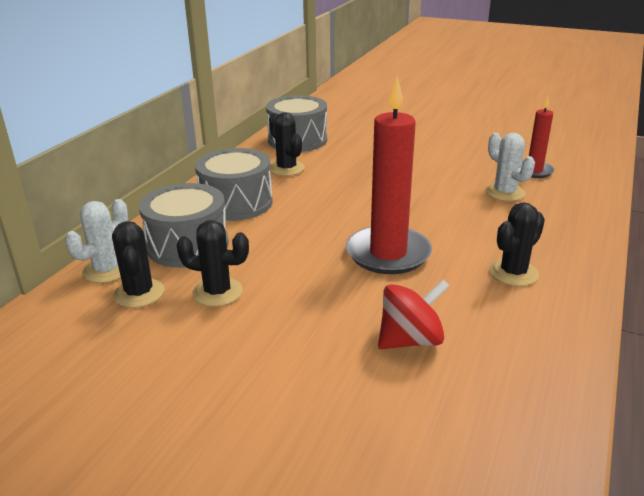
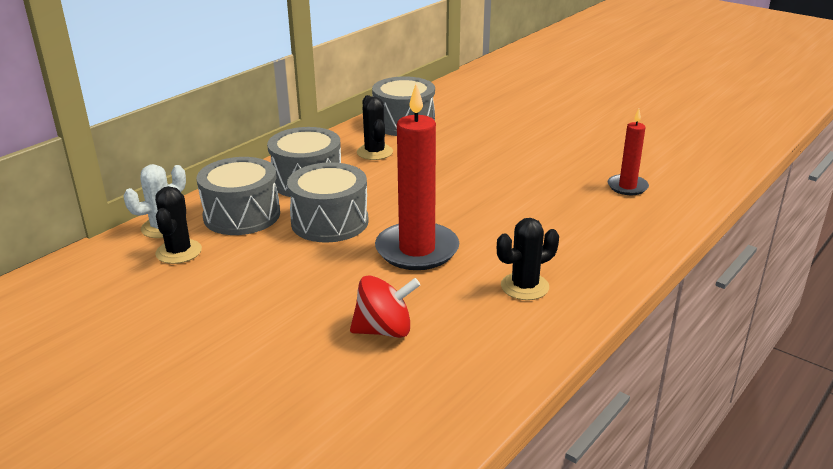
camera: 15 degrees right, 0 degrees up
(217, 292) = (244, 261): black cactus -> none
(284, 239) = (330, 222): none -> grey drum
(505, 193) = (577, 206): white cactus -> none

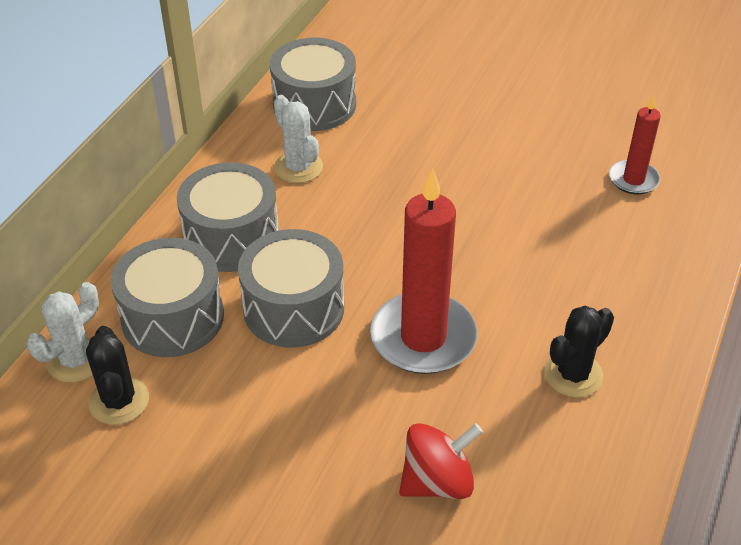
camera: 15 degrees left, 15 degrees up
(374, 152) = (298, 167): black cactus -> white cactus

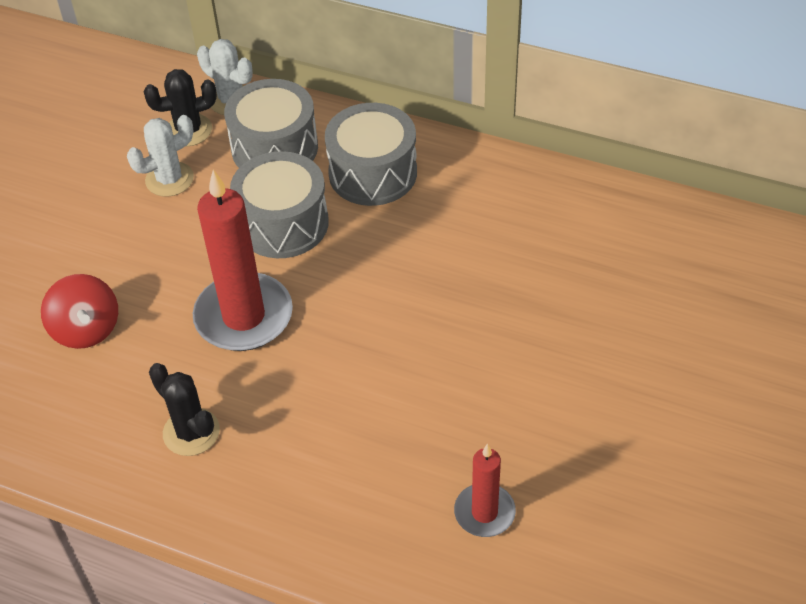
camera: 90 degrees right, 5 degrees up
(298, 167) = (476, 210): white cactus -> white cactus (169, 179)
(314, 104) = (583, 214): grey drum -> none

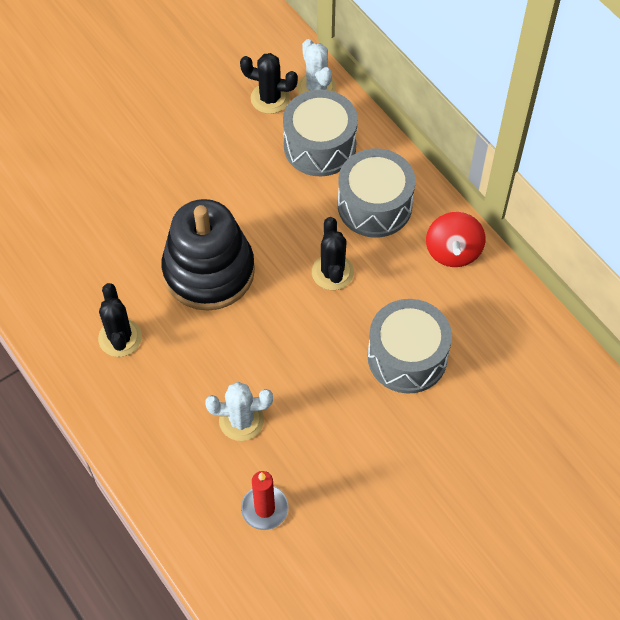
camera: 30 degrees right, 10 degrees up
(86, 329) = (103, 222): red spinning top -> red spinning top (453, 251)
(169, 179) = (230, 133): white cactus -> white cactus (241, 420)
(244, 316) = (209, 271): red candle -> black stacking toy
(283, 223) = (283, 212): grey drum -> grey drum (407, 357)
(377, 252) = (332, 272): none -> black cactus

